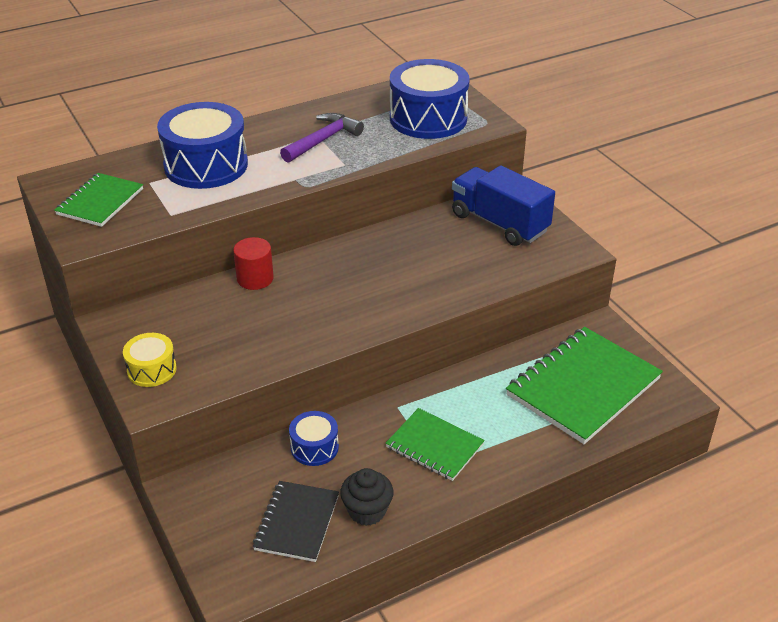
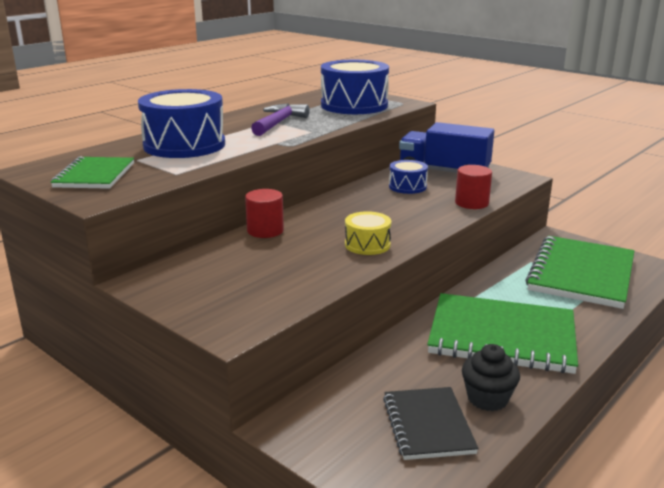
camera: 20 degrees left, 15 degrees down
(152, 370) = (212, 307): yellow drum -> yellow drum (367, 244)
(314, 447) = (393, 361): blue drum -> blue drum (407, 186)
(434, 446) = (502, 337): green notebook -> green notebook, size x1.73
(488, 282) = (471, 203): none -> red cylinder

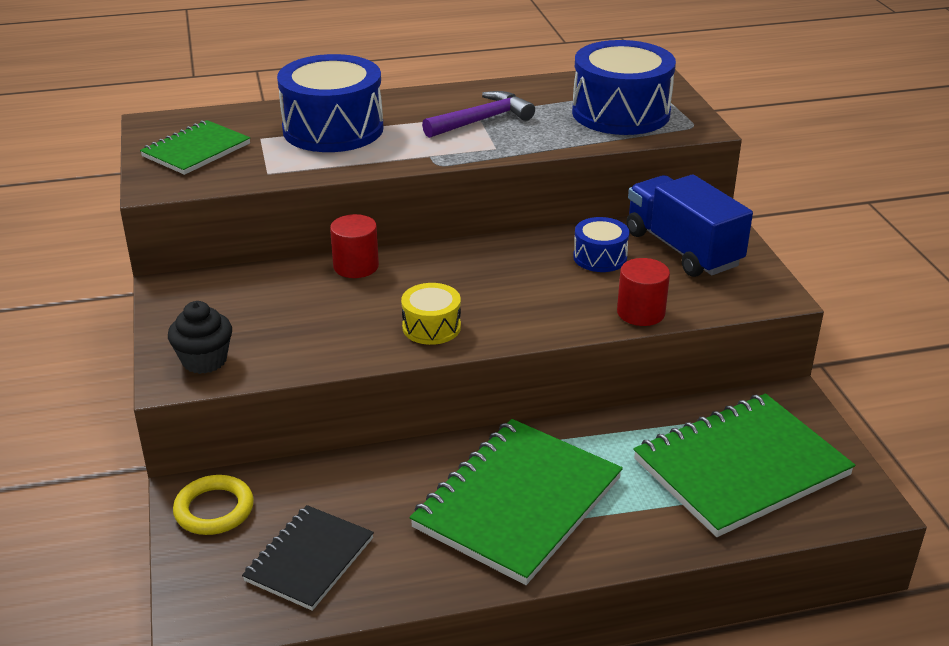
camera: 35 degrees right, 10 degrees up
(315, 427) = (214, 509): none -> yellow ring
(487, 398) = (401, 563): black cupcake -> black cupcake (204, 360)
(502, 337) = (517, 503): green notebook -> green notebook turned 75 degrees clockwise

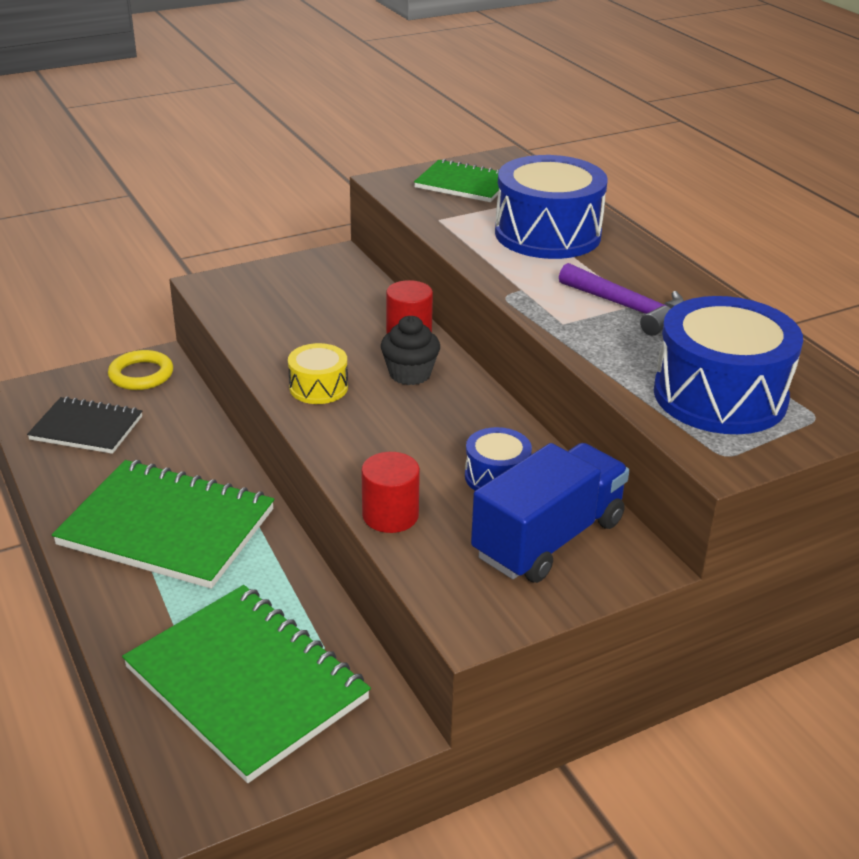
camera: 75 degrees right, 0 degrees up
(204, 360) = (237, 291): black cupcake -> black cupcake (410, 374)

